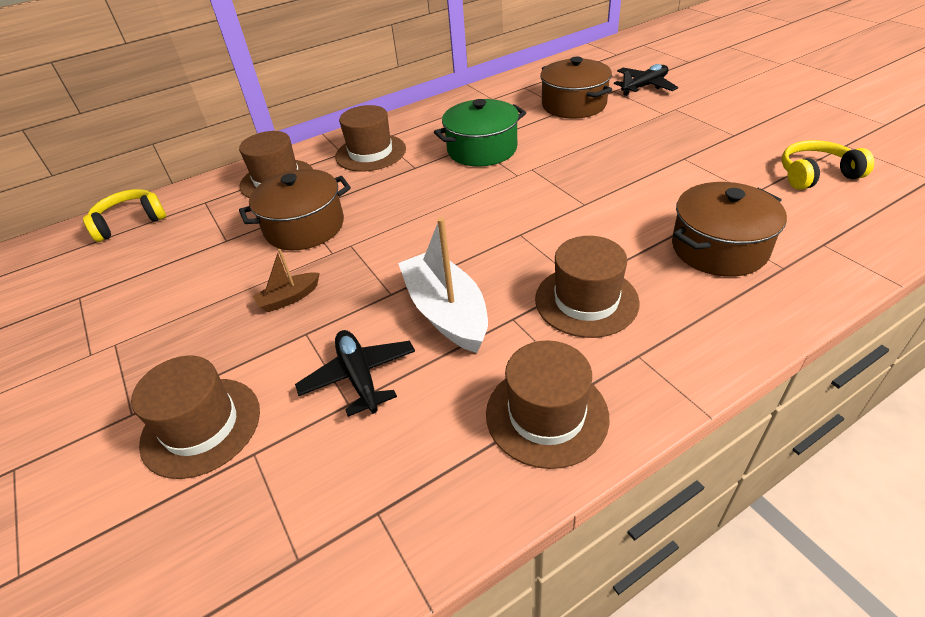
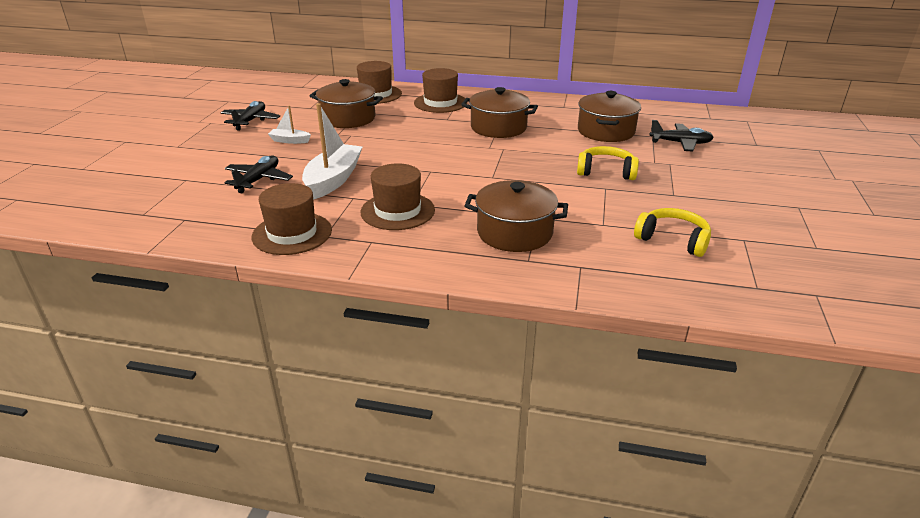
camera: 40 degrees right, 10 degrees down
(130, 222) = (291, 83): yellow headphones -> yellow headphones (606, 172)
(176, 305) = (250, 121): none -> black plane
(201, 426) = (187, 162): brown hat -> none
(289, 298) = (290, 141): brown boat -> white boat
(482, 149) = (498, 127): green pot -> brown pot

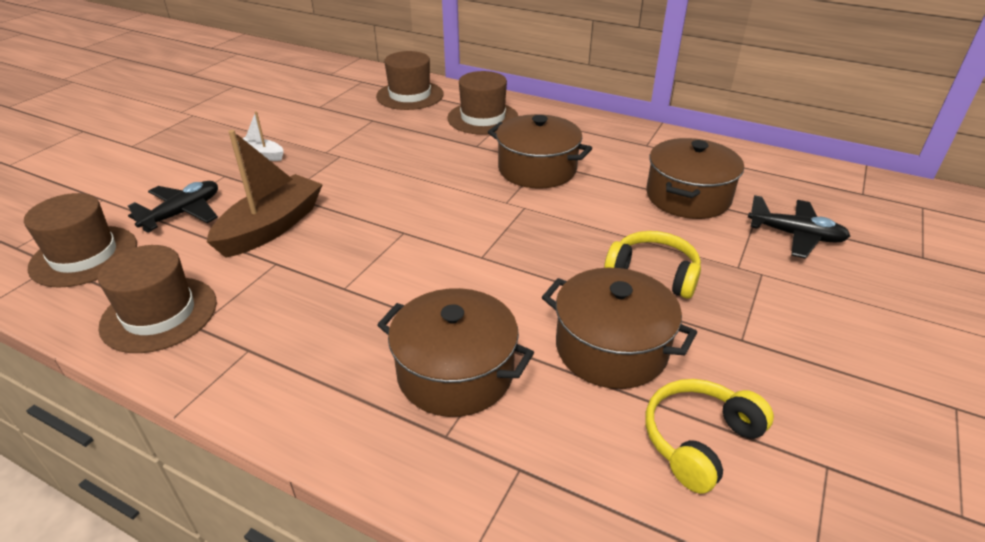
camera: 15 degrees right, 5 degrees up
(250, 121) = (238, 118): black plane -> none
(333, 179) = (271, 227): white boat -> brown boat
(348, 118) = (353, 129): brown pot -> brown pot (611, 348)
(397, 211) = (317, 298): brown hat -> brown hat (84, 256)
(672, 240) = (699, 441): yellow headphones -> yellow headphones turned 90 degrees counterclockwise

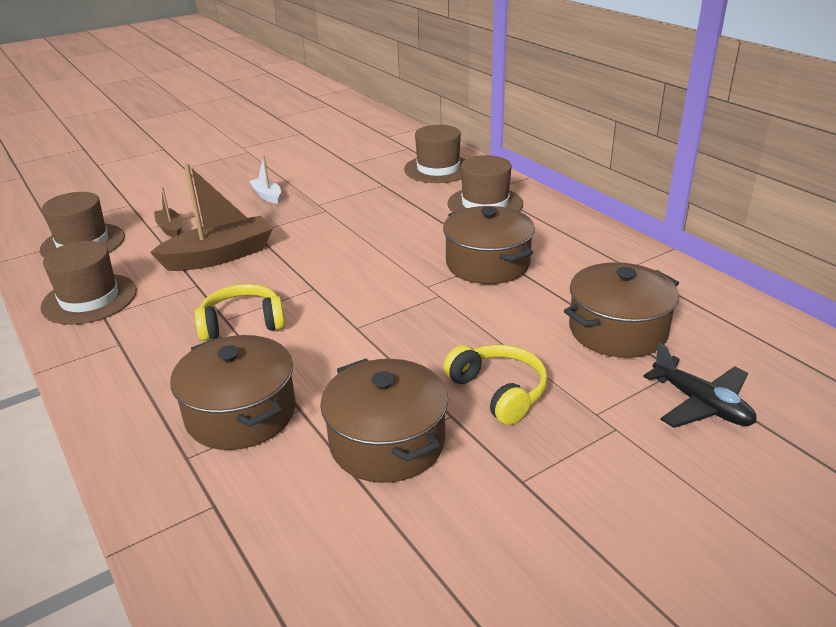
camera: 30 degrees right, 5 degrees down
(183, 213) = (171, 229): black plane -> brown boat
(699, 441) = (381, 549): yellow headphones -> yellow headphones (242, 324)

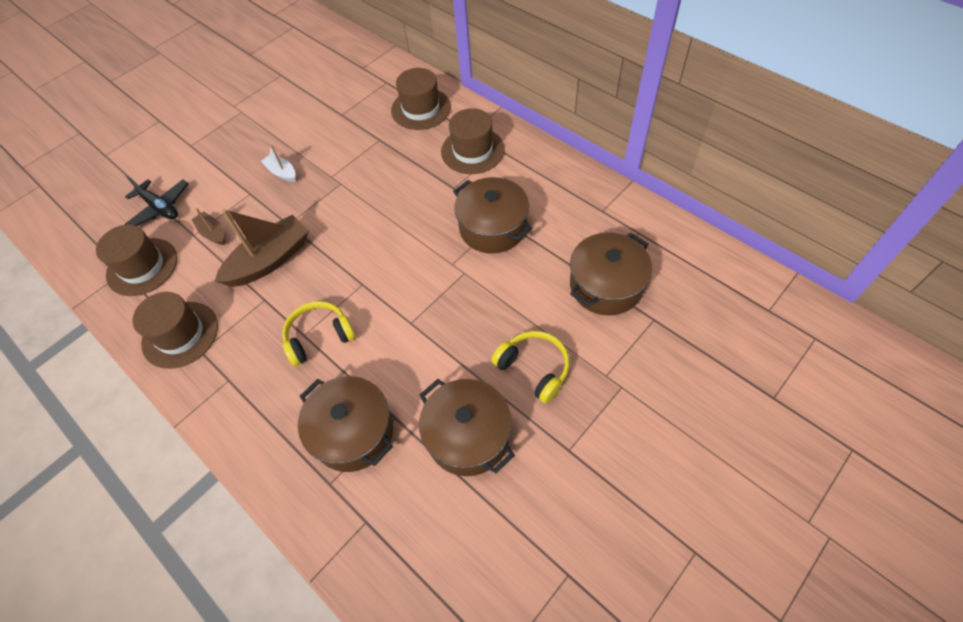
camera: 10 degrees left, 25 degrees up
(701, 404) = (675, 350): black plane -> black plane (160, 208)

